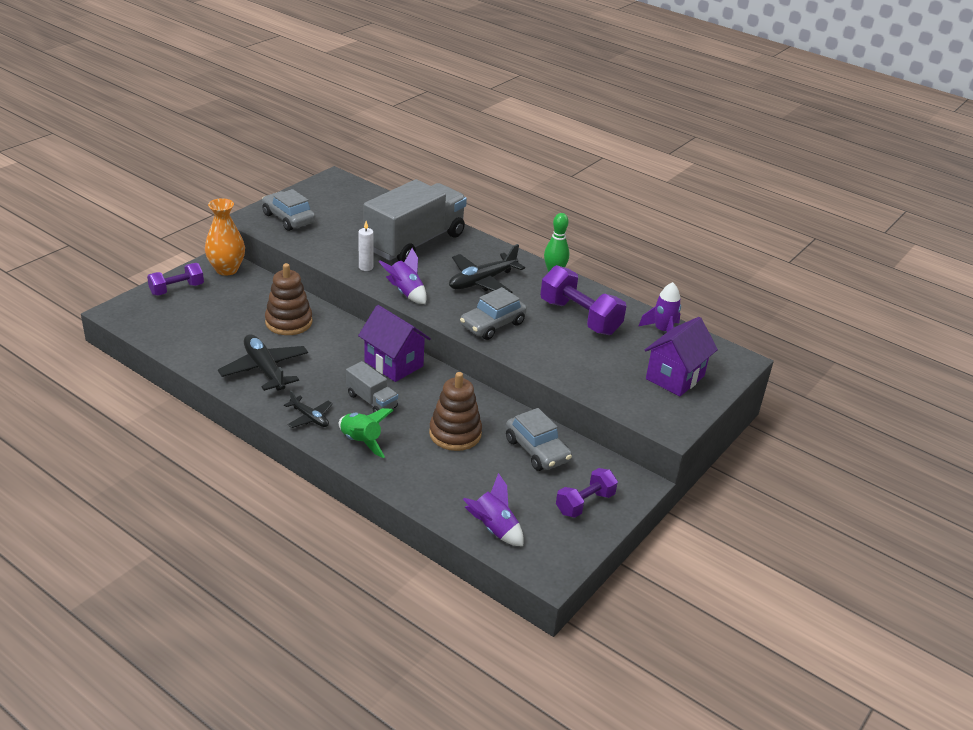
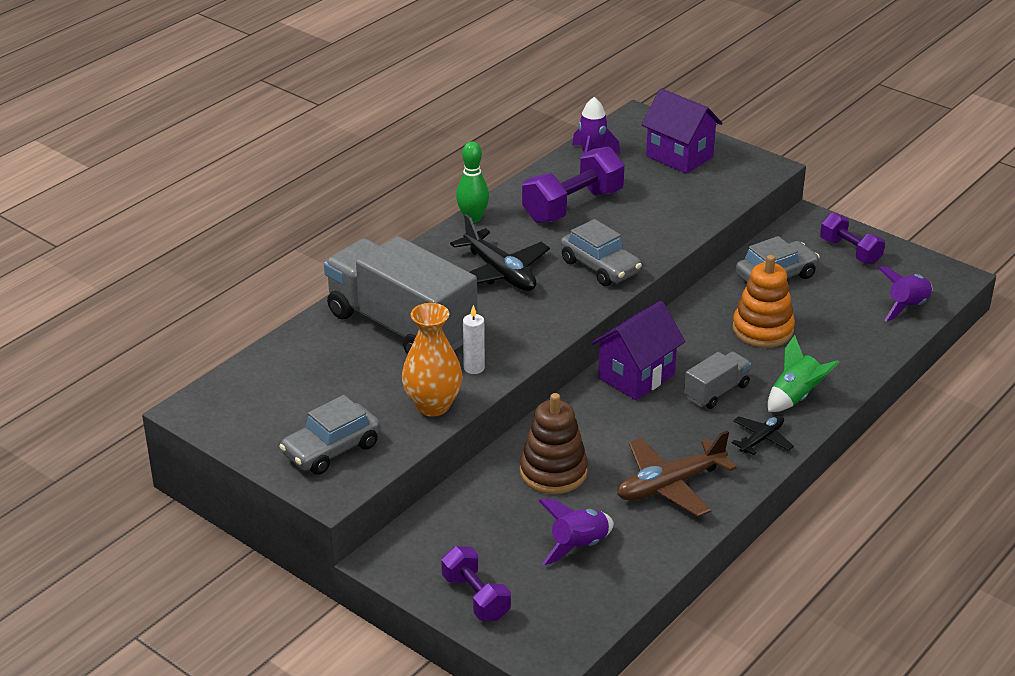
camera: 85 degrees left, 0 degrees up
(226, 269) = (412, 549): orange vase -> orange vase (433, 406)
(264, 369) = (670, 485): black plane -> brown plane
(405, 292) = (536, 333): purple rocket -> purple rocket (578, 546)
(455, 434) = (762, 330): brown stacking toy -> orange stacking toy

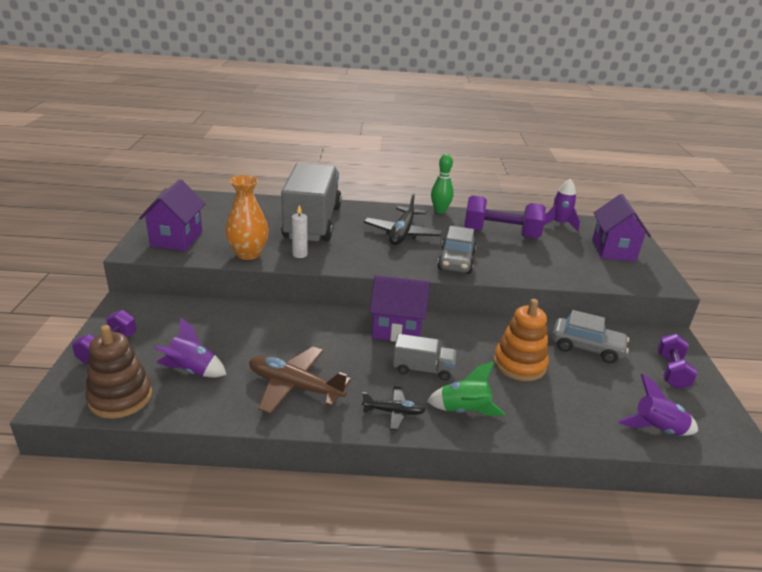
camera: 50 degrees right, 5 degrees down
(331, 449) = (177, 239): grey car -> purple house
(553, 472) = (262, 333): brown stacking toy -> brown stacking toy (120, 397)

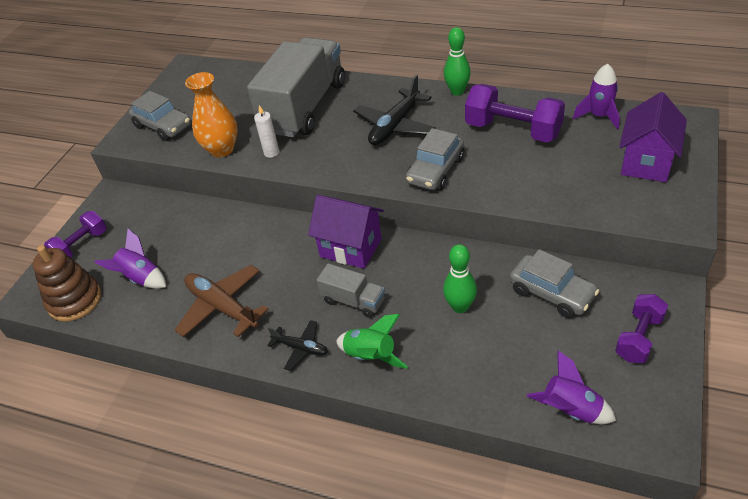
camera: 25 degrees right, 15 degrees up
(177, 239) = (163, 126): purple house -> grey car
(519, 364) = (460, 306): orange stacking toy -> green bowling pin

